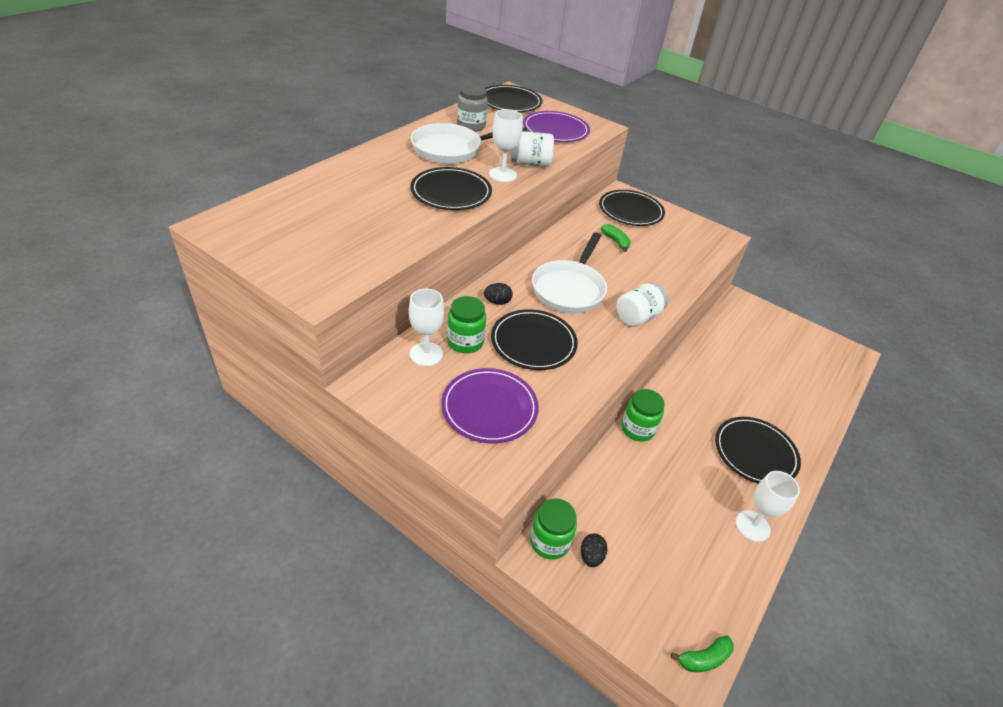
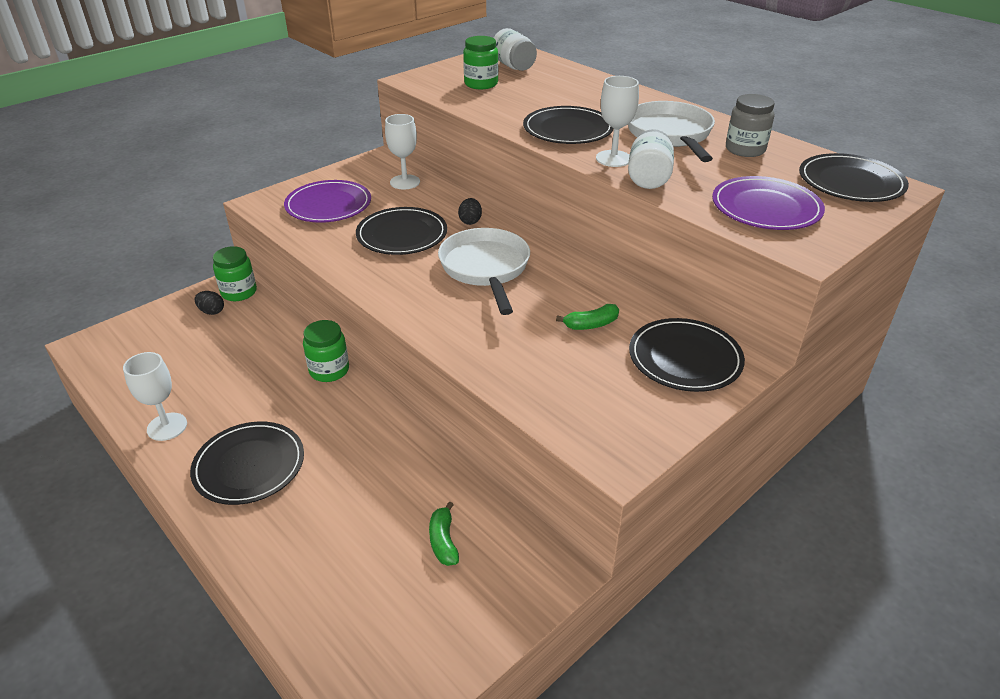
camera: 105 degrees right, 5 degrees down
(465, 342) = (414, 200): green jar -> green jar (481, 84)
(569, 289) = (485, 269): white pan -> white pan turned 45 degrees clockwise
(638, 317) = (423, 310): white jar -> white jar (513, 66)
(704, 658) = (88, 354): green banana -> green banana (443, 541)

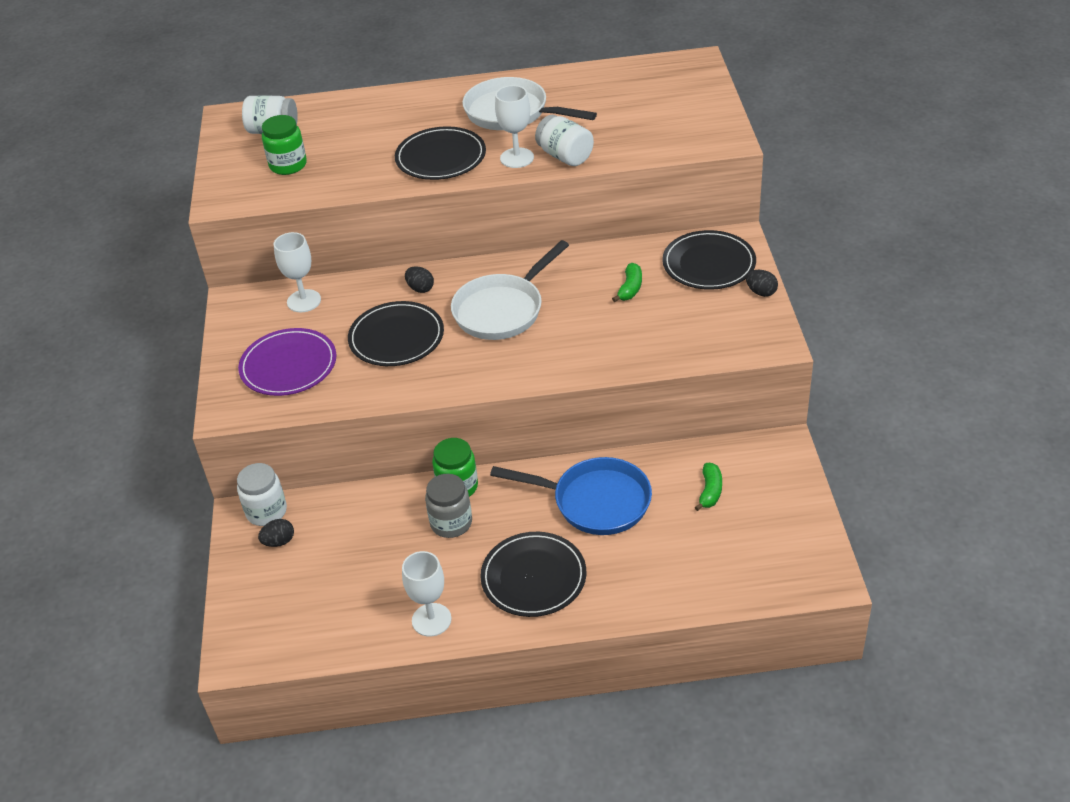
camera: 50 degrees left, 5 degrees up
(239, 292) = (266, 511): green jar -> white jar
(369, 462) = (595, 502): none -> blue pan
(443, 541) = (710, 491): green banana -> green banana turned 105 degrees counterclockwise
(485, 269) = (502, 310): white pan -> white pan turned 75 degrees counterclockwise
(686, 414) = (761, 292): none -> black egg
(745, 149) = (575, 92): grey jar -> grey jar (451, 523)
(766, 208) = (661, 127): purple plate -> none
(850, 182) = (669, 75): black plate -> none

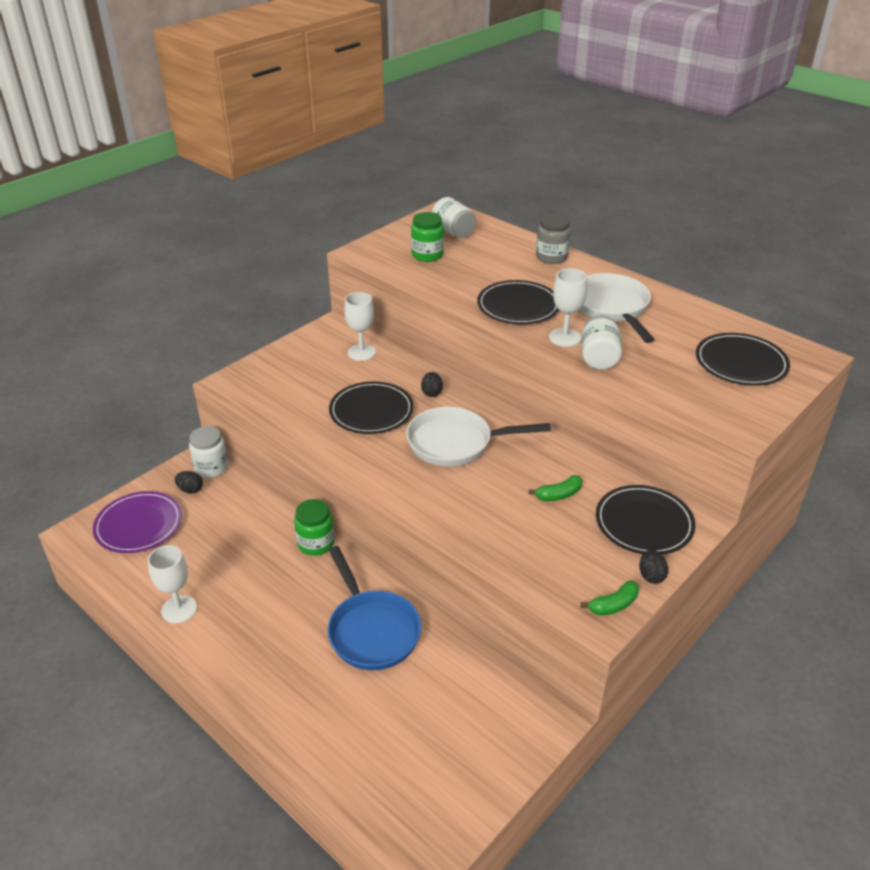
camera: 45 degrees right, 5 degrees down
(288, 365) = (295, 382): purple plate -> purple plate (139, 525)
(451, 523) = (278, 562): grey jar -> grey jar (551, 257)
(533, 577) = (264, 641): black plate -> black plate (741, 363)
(710, 491) = (451, 698): green banana -> green banana (613, 605)

